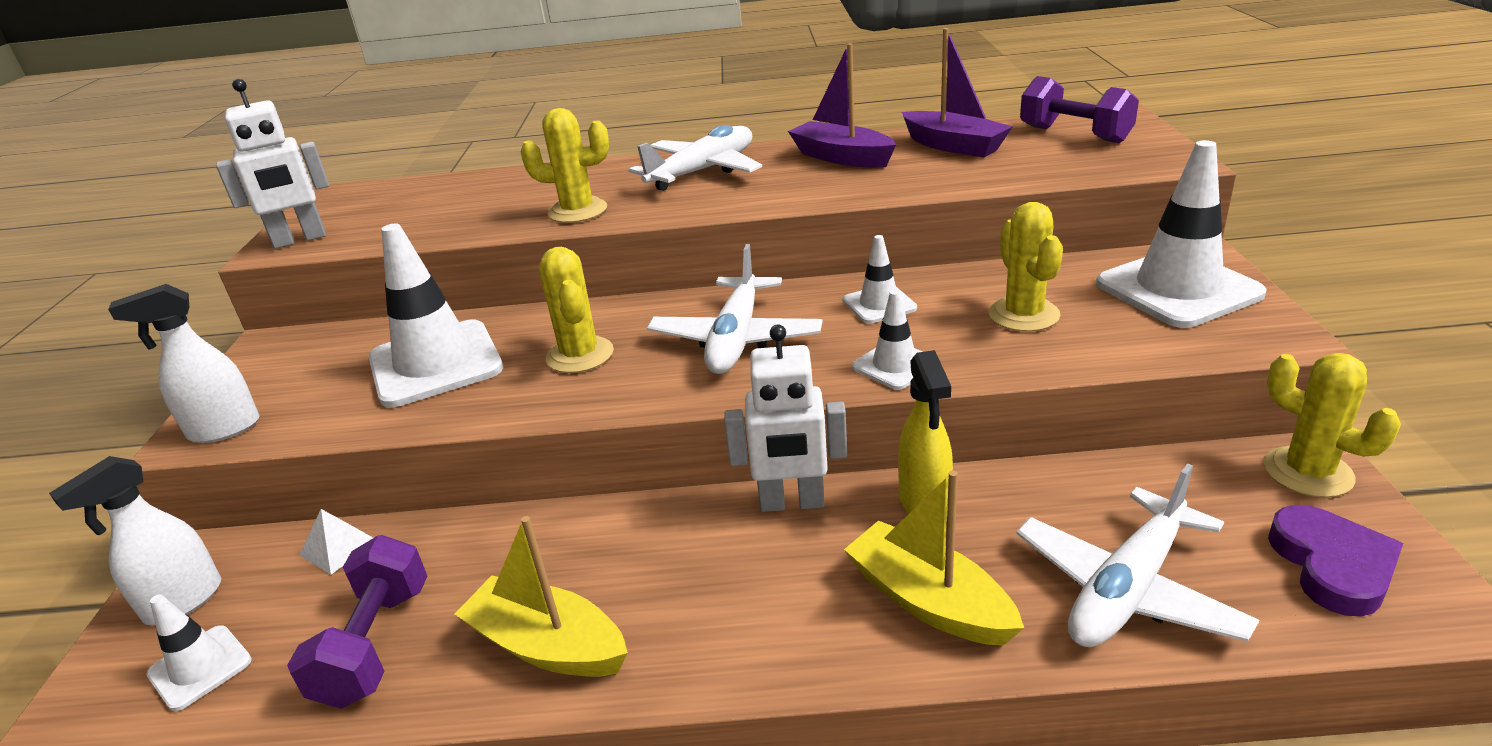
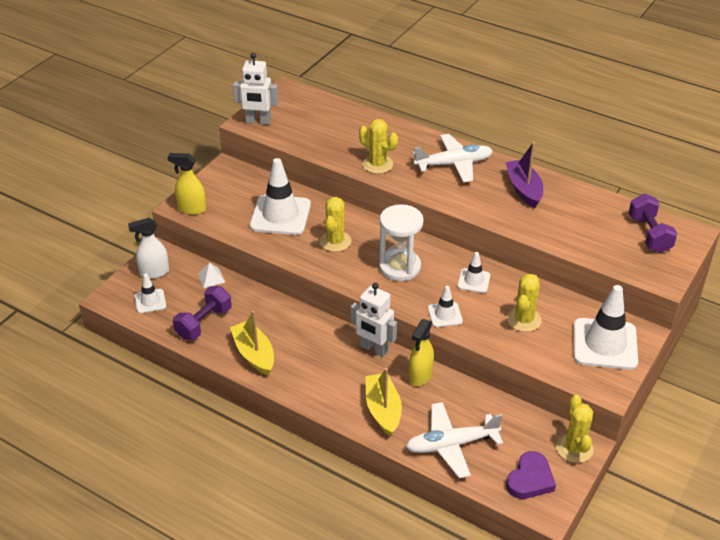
camera: 30 degrees right, 10 degrees up
(223, 429) = (191, 209): white spray bottle -> yellow spray bottle
(736, 339) = (399, 267): white plane -> white hourglass
(953, 146) = (583, 210): purple boat -> none

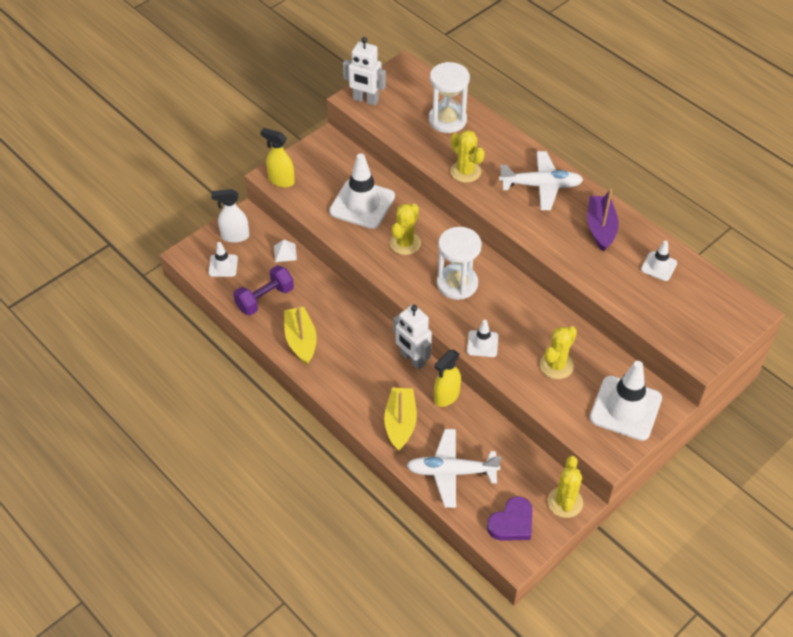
camera: 15 degrees right, 10 degrees up
(343, 125) = (447, 120): none -> white hourglass
(473, 281) = (523, 313): white traffic cone -> white traffic cone (659, 266)
(649, 234) = (707, 305): purple dumbbell -> none

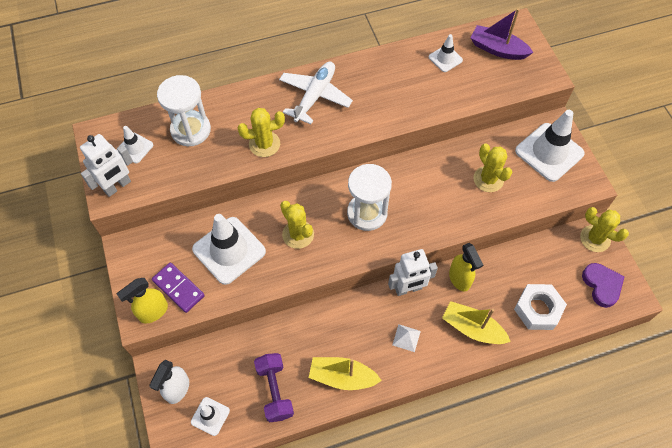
camera: 65 degrees left, 10 degrees up
(285, 252) = (227, 348): white pyramid -> white pyramid (406, 338)
(310, 187) = (178, 288): none -> purple domino
(451, 472) = (537, 309): white plane -> white nut
(482, 344) = (442, 223): white traffic cone -> white traffic cone (135, 148)
(600, 228) = (385, 77): purple boat -> purple boat (497, 49)

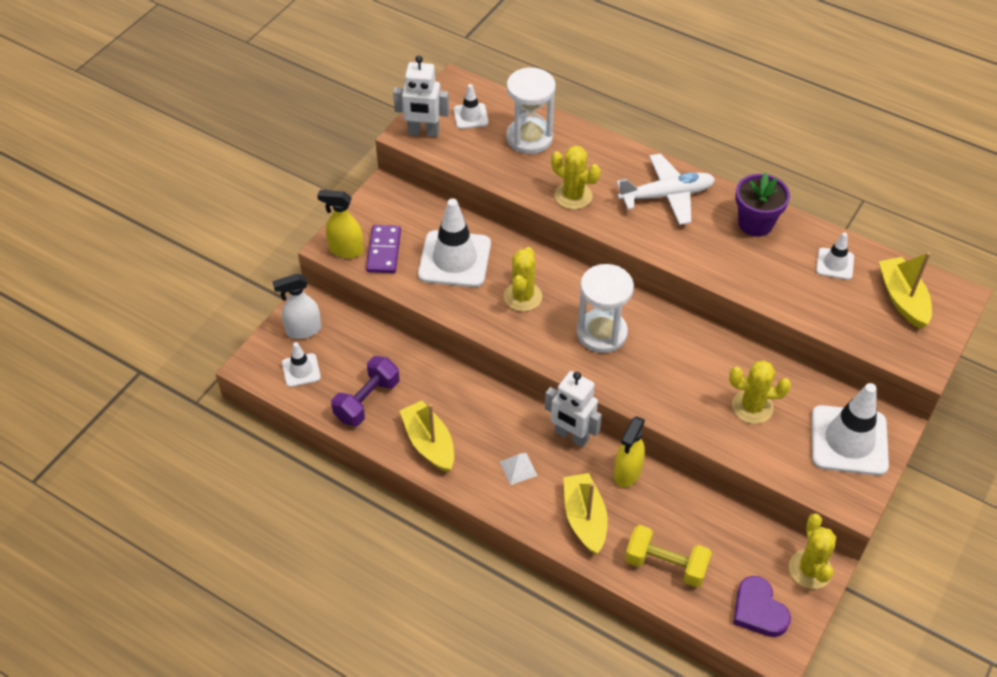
camera: 50 degrees right, 10 degrees down
(380, 70) = (755, 223): none -> purple flower pot
(488, 179) = (752, 407): yellow cactus -> yellow cactus turned 75 degrees clockwise
(497, 49) = (902, 299): purple boat -> yellow boat
(537, 309) = (665, 565): white nut -> yellow dumbbell
(602, 285) = (758, 610): purple heart -> purple heart turned 120 degrees clockwise

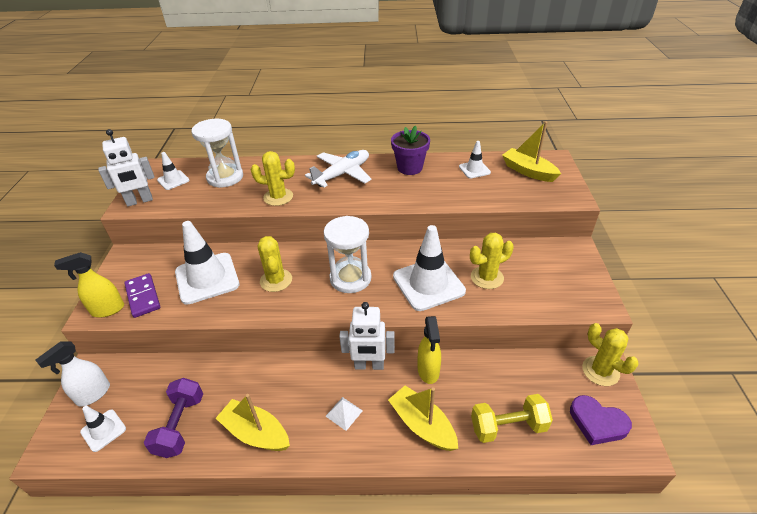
camera: 30 degrees left, 10 degrees down
(849, 440) = (561, 269): white traffic cone -> white traffic cone (428, 284)

